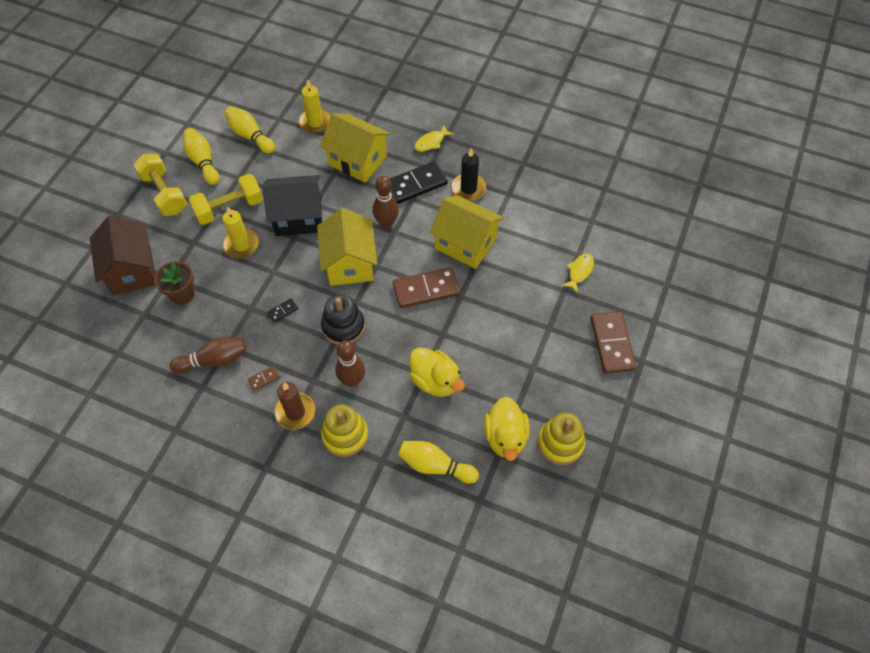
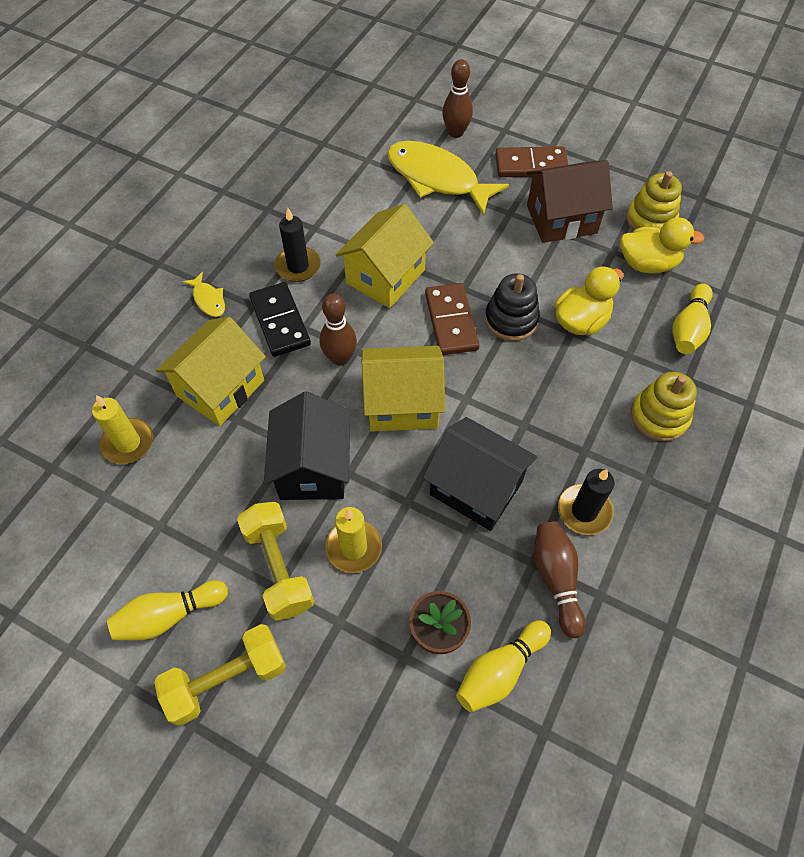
camera: 85 degrees left, 0 degrees up
(132, 270) = (385, 723): brown house -> brown house (561, 219)
(250, 136) = (130, 539): yellow bowling pin -> yellow bowling pin (500, 671)
(264, 379) = (584, 511): brown domino -> black candle
(283, 311) = (476, 488): black domino -> black house
(295, 412) = (632, 472): brown candle -> none
(343, 326) = (503, 414): black stacking toy -> black stacking toy (511, 320)
(352, 380) = (583, 406): brown bowling pin -> brown bowling pin (456, 133)
(579, 271) = (437, 178): yellow fish -> yellow fish, size x2.31

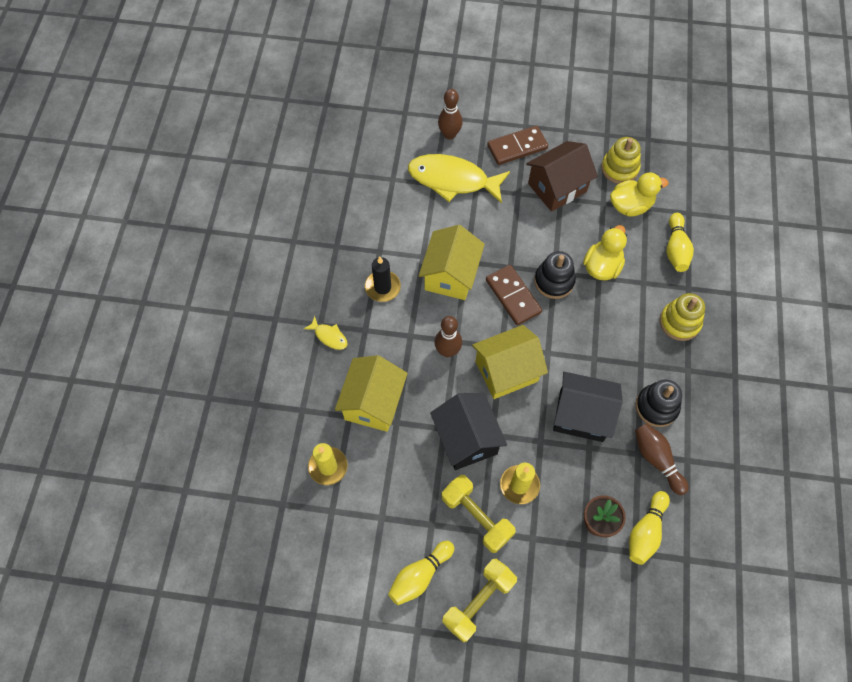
camera: 20 degrees left, 5 degrees up
(280, 321) = (391, 336): black domino -> none
(584, 511) = (656, 407): black candle -> black stacking toy

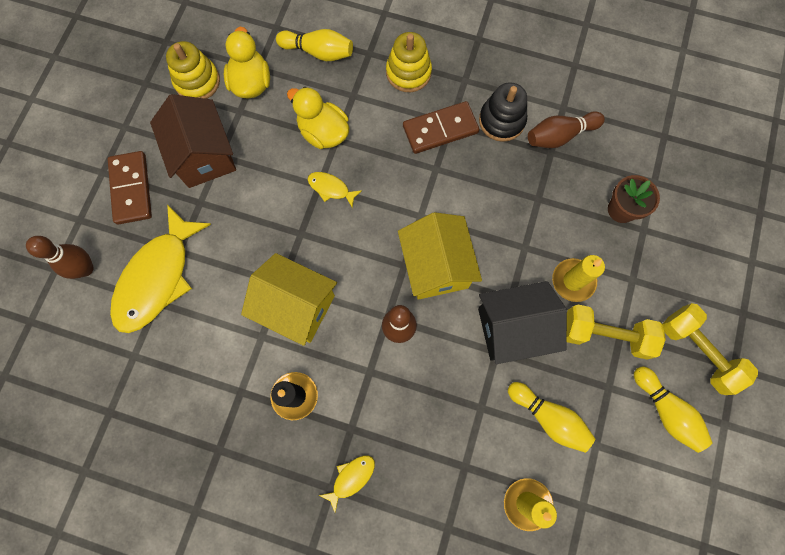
camera: 80 degrees left, 10 degrees up
(373, 403) = (452, 433): yellow house -> none
(476, 517) = (604, 335): yellow dumbbell -> yellow dumbbell turned 45 degrees clockwise
(513, 296) = (341, 239): brown domino -> brown domino (440, 129)
(554, 281) = (331, 188): black stacking toy -> yellow fish
(581, 415) = (501, 198): black house -> none
(645, 531) = (634, 166): yellow bowling pin -> yellow bowling pin (548, 417)

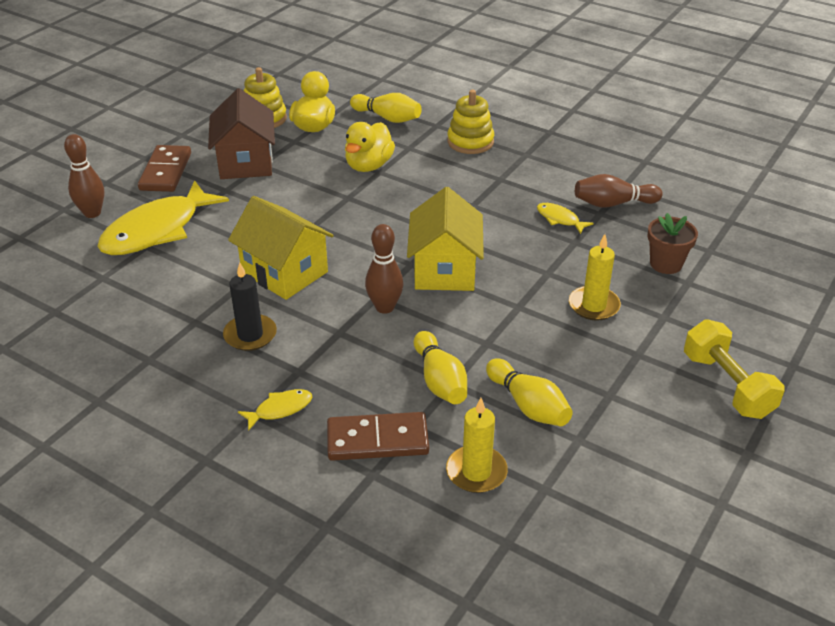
camera: 15 degrees right, 35 degrees down
(323, 133) = (368, 166): yellow duck -> yellow duck turned 120 degrees counterclockwise
(331, 188) = (359, 201): yellow fish -> yellow fish (559, 219)
(440, 129) = (487, 181): brown domino -> brown domino (377, 440)
(501, 121) = (554, 185): black stacking toy -> none
(513, 328) = (512, 329): black house -> none
(604, 335) = (617, 352): yellow dumbbell -> none
(666, 411) = (674, 427): yellow bowling pin -> yellow bowling pin (440, 380)

